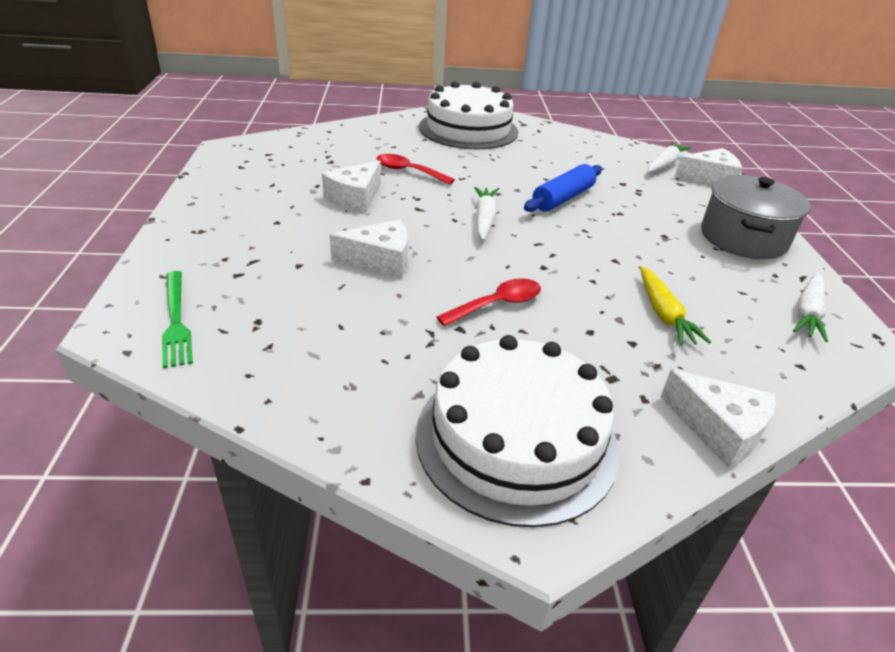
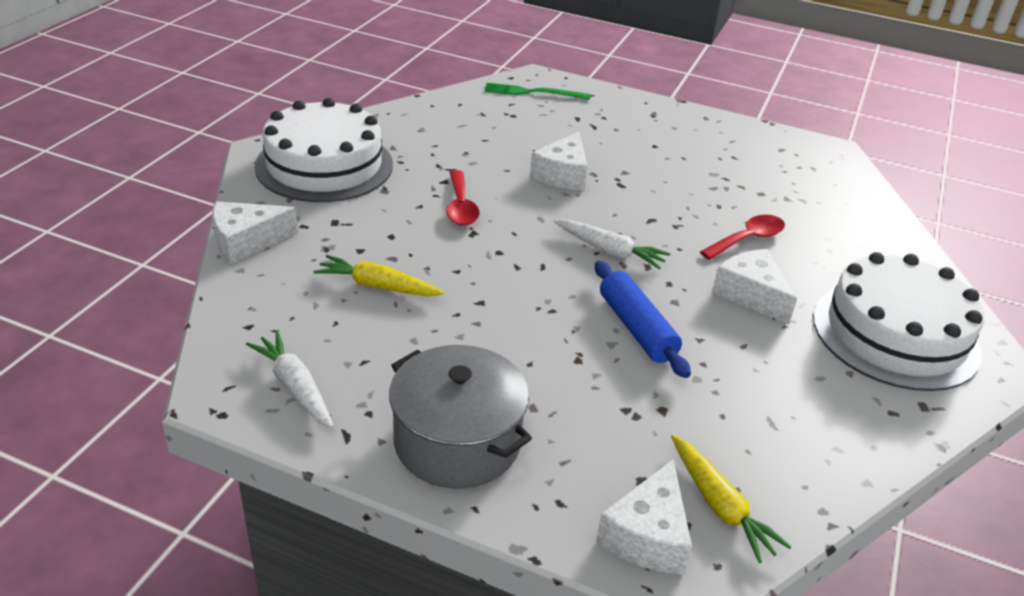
camera: 115 degrees right, 0 degrees up
(355, 198) = (689, 191): white cheese -> white cheese (751, 294)
(665, 164) = (719, 505): white carrot -> yellow carrot

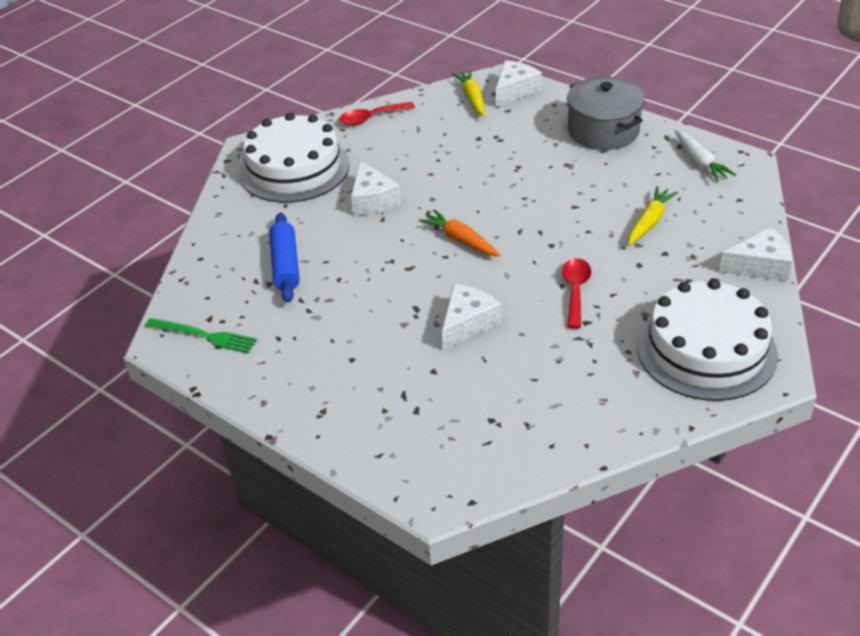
camera: 160 degrees left, 5 degrees up
(378, 286) = (649, 222): yellow carrot -> yellow carrot turned 90 degrees counterclockwise
(533, 92) = (452, 464): green fork -> green fork (204, 336)
(609, 251) = (460, 240): white carrot -> orange carrot
(636, 328) = (470, 182): blue rolling pin -> blue rolling pin (285, 265)
(747, 239) = (339, 244): red spoon -> red spoon (371, 118)

